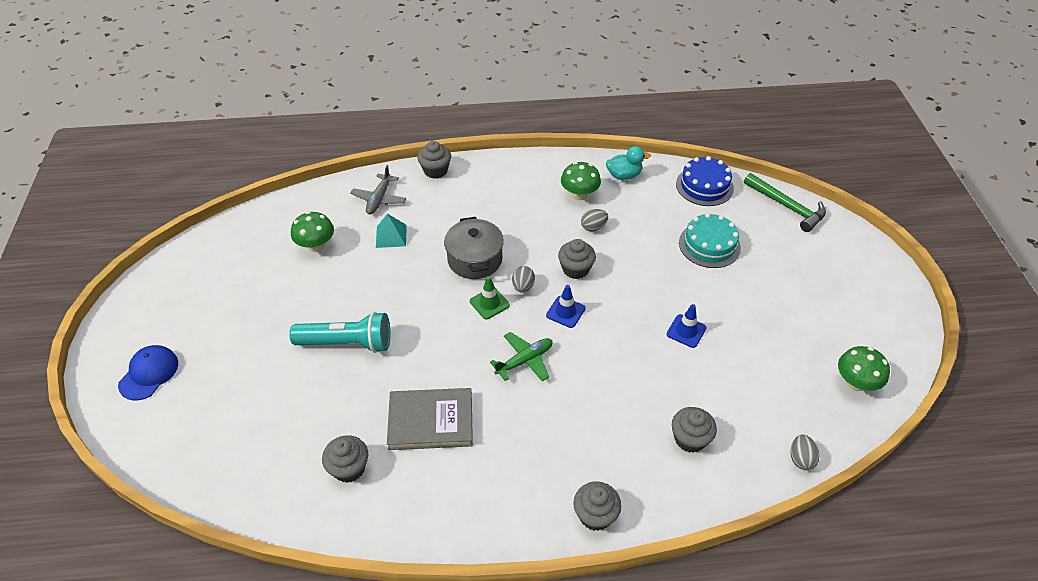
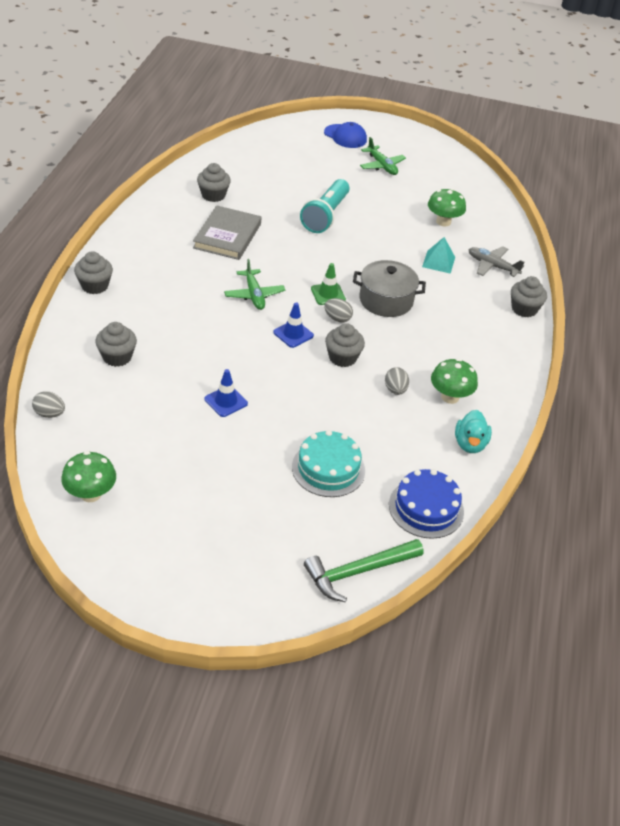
camera: 105 degrees right, 5 degrees down
(214, 320) = (382, 166): none -> green plane

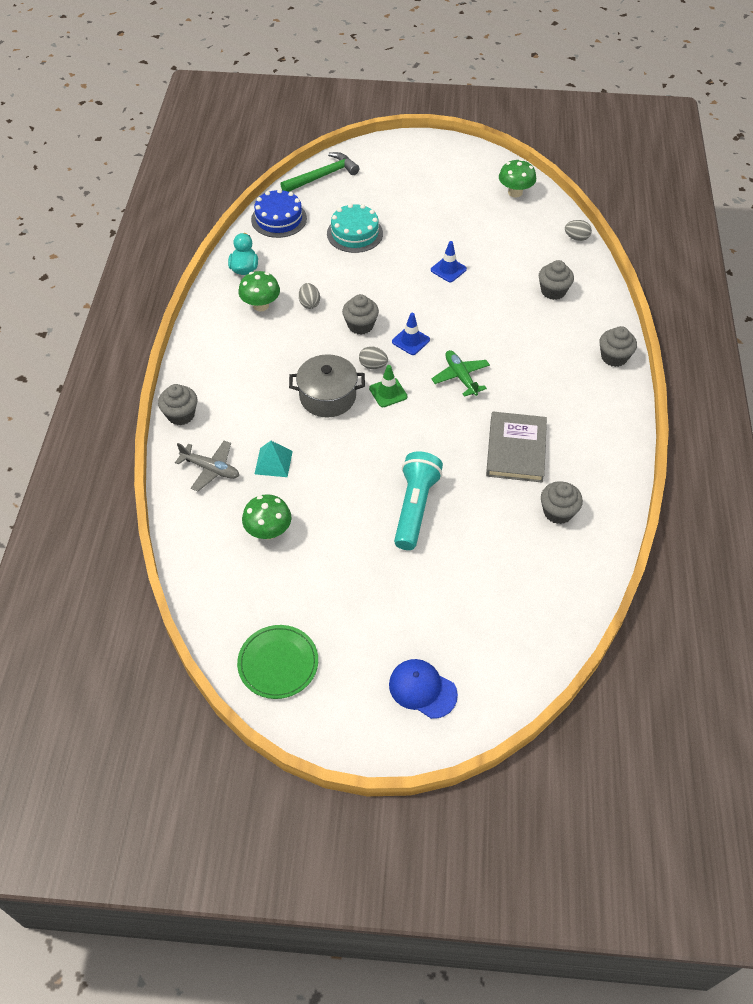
camera: 175 degrees right, 10 degrees up
(382, 166) = (358, 629): green plane -> none
(437, 161) = (278, 663): none -> green plate

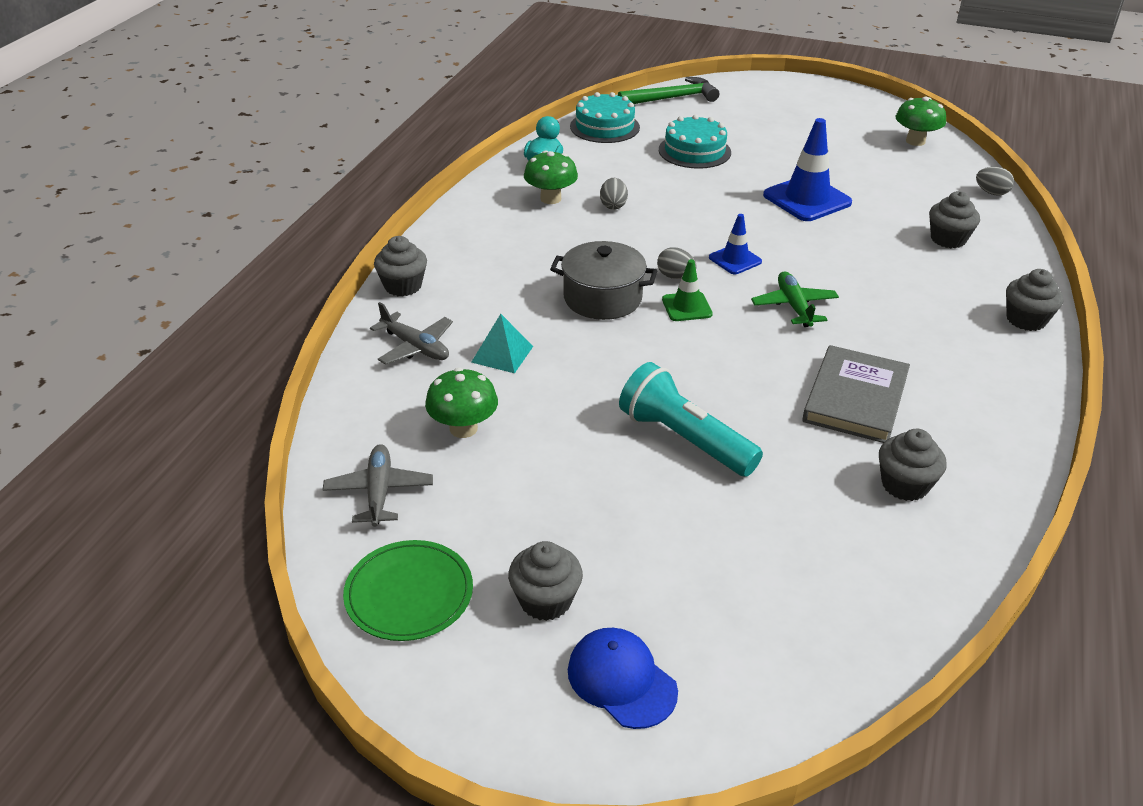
camera: 15 degrees right, 15 degrees down
(231, 594) = (379, 492): none -> grey plane
(279, 219) = (604, 127): blue cake -> turquoise cake
(360, 325) = (672, 235): grey cupcake -> grey cupcake (545, 600)
(414, 507) = (684, 439): turquoise flashlight -> turquoise flashlight turned 75 degrees counterclockwise
(448, 269) = (807, 199): blue traffic cone -> blue traffic cone, size x1.80

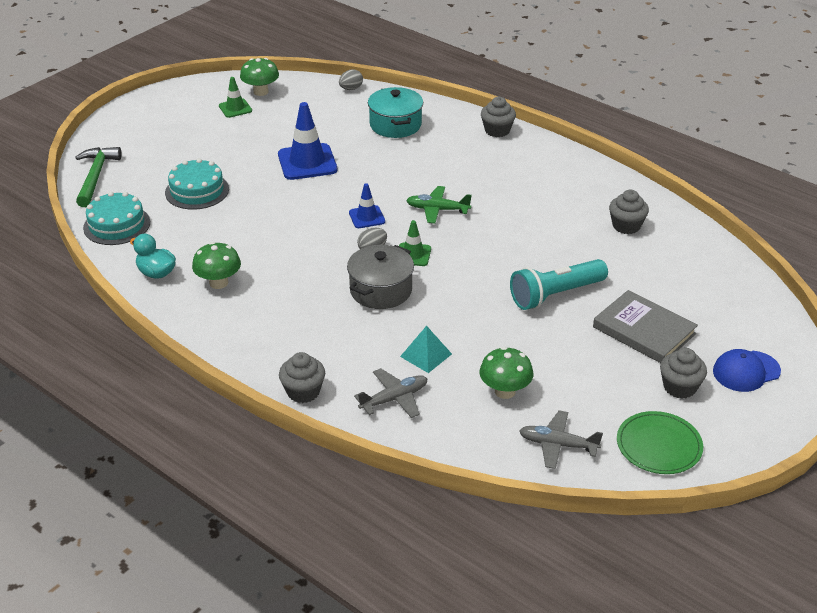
camera: 70 degrees left, 0 degrees up
(613, 205) = (253, 253): grey egg -> none
(855, 398) = (544, 217): grey book -> grey book (644, 330)
(865, 135) = (235, 108): none -> green traffic cone
(948, 239) = (395, 125): grey cupcake -> turquoise pot

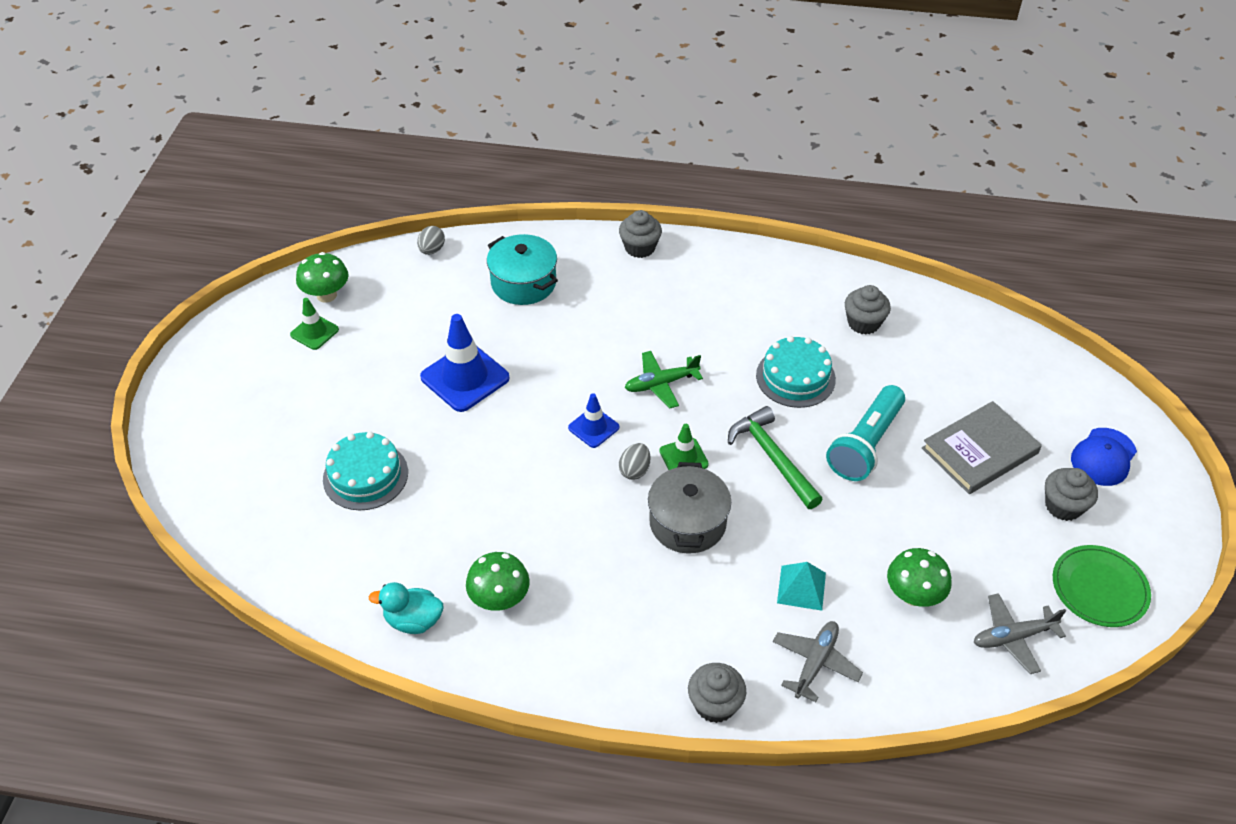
camera: 30 degrees left, 10 degrees up
(96, 176) = (217, 509): green hammer -> green hammer (772, 457)
(117, 225) = (305, 571): turquoise cake -> turquoise cake (795, 377)
(644, 330) = (980, 451): grey book -> grey book turned 45 degrees counterclockwise

